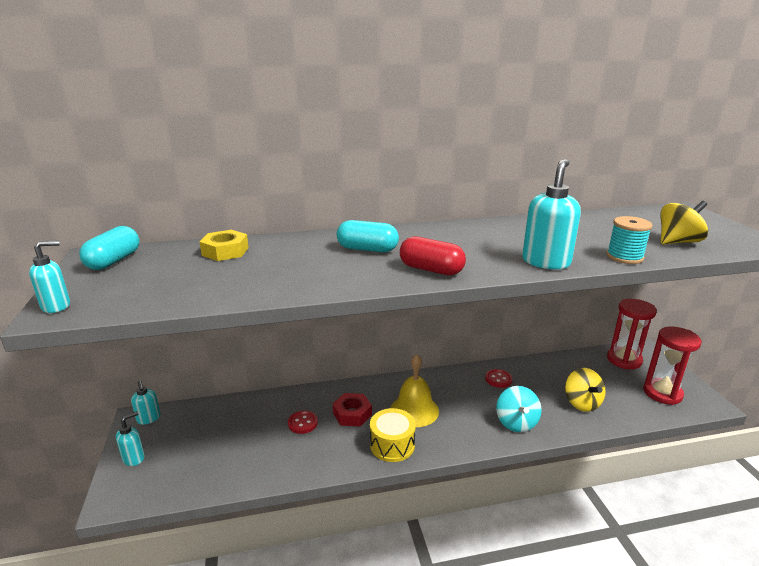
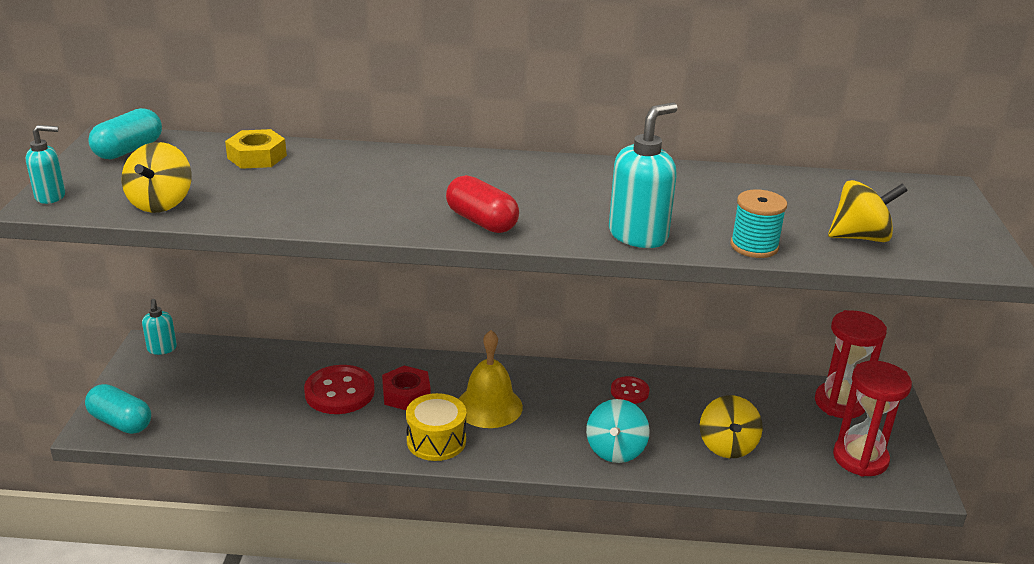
camera: 15 degrees right, 5 degrees up
(134, 458) = (131, 389): turquoise soap dispenser -> none
(164, 296) = (161, 203): none -> yellow spinning top
(303, 423) = (339, 392): red button -> red button, size x1.77
(367, 249) = (427, 181): turquoise capsule -> turquoise capsule (121, 422)

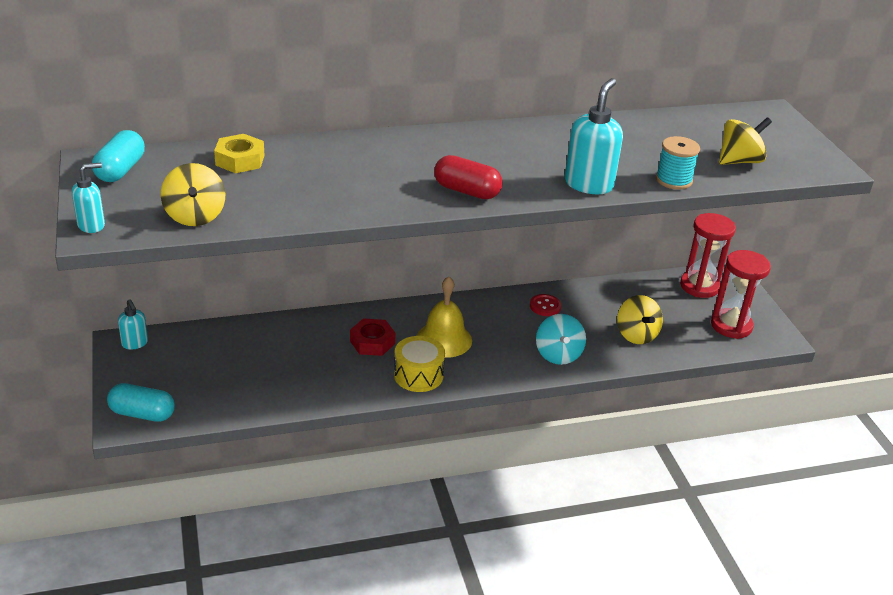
camera: 20 degrees left, 5 degrees up
(339, 392) = (316, 351): red button -> none

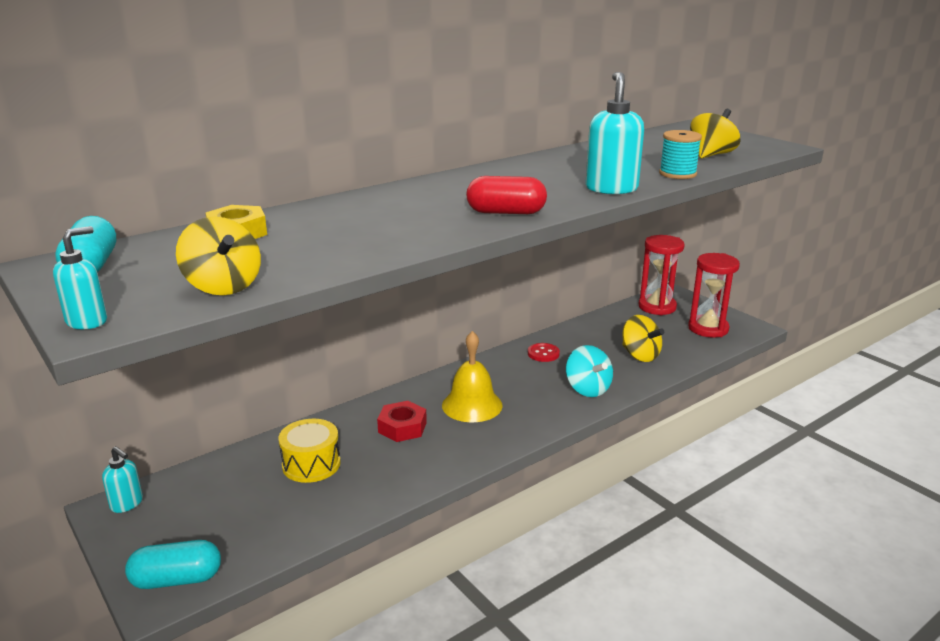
camera: 20 degrees left, 10 degrees down
(418, 375) = (471, 444): yellow drum -> yellow drum (311, 464)

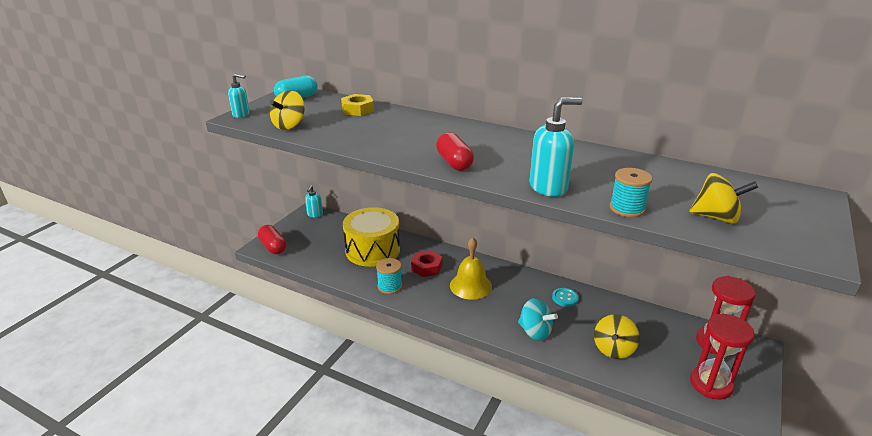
camera: 65 degrees right, 5 degrees up
(177, 579) = (273, 247): turquoise capsule -> red capsule
(311, 464) = (372, 250): yellow drum -> yellow drum, size x1.66
(418, 470) = (389, 286): none -> turquoise spool
(543, 354) = (565, 298): red button -> turquoise button
(587, 389) = (535, 332): turquoise spinning top -> turquoise spinning top turned 90 degrees counterclockwise

